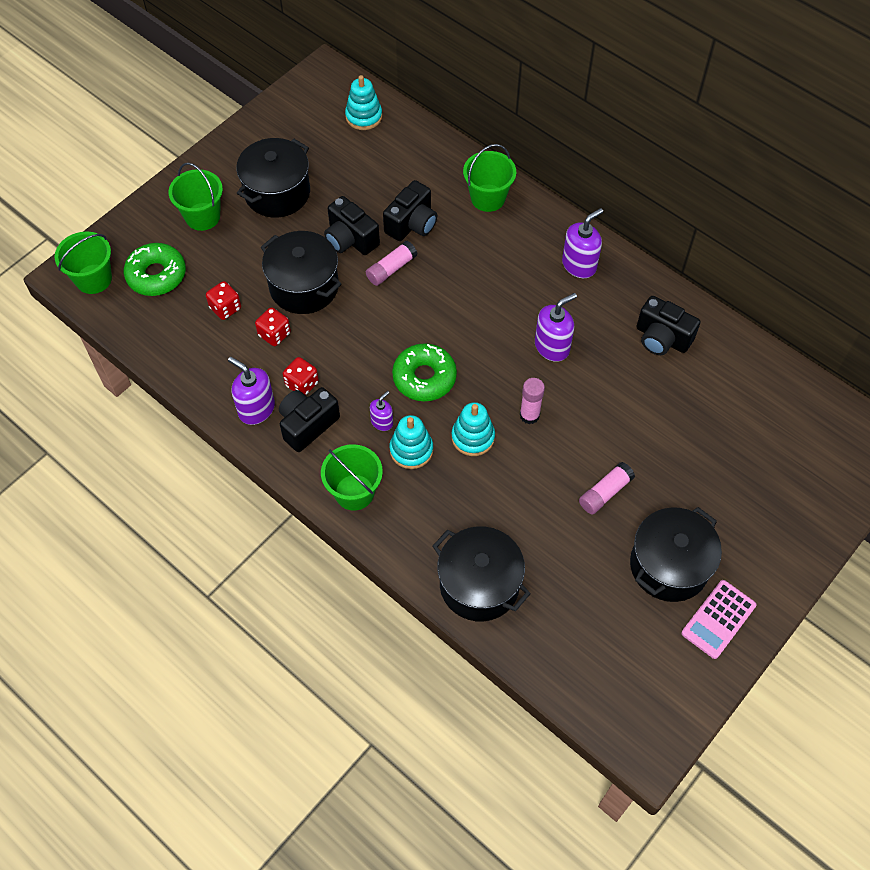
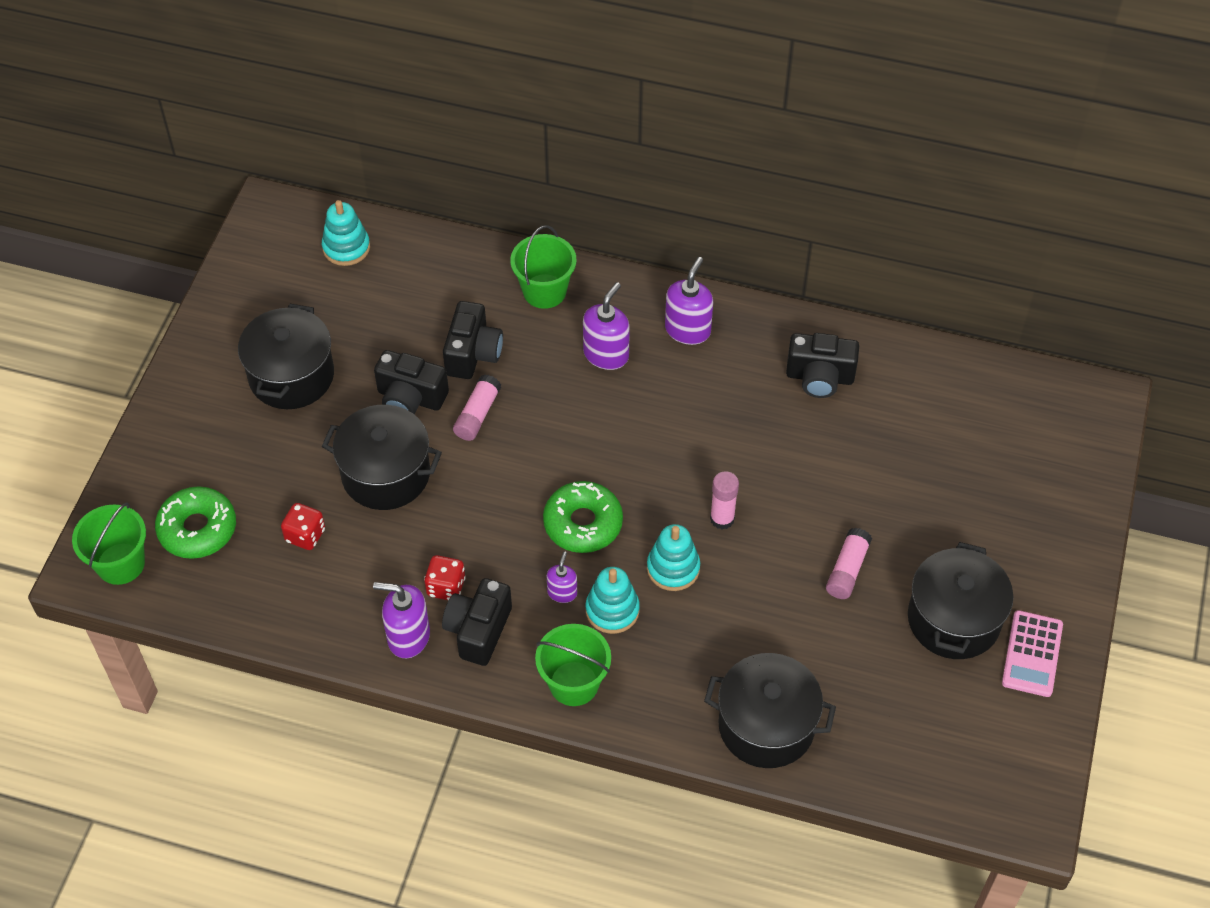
camera: 25 degrees left, 5 degrees down
(202, 216) = (215, 438): green bucket -> none
(274, 334) = (381, 543): red dice -> none
(552, 346) = (706, 433): purple soap dispenser -> purple soap dispenser (606, 354)

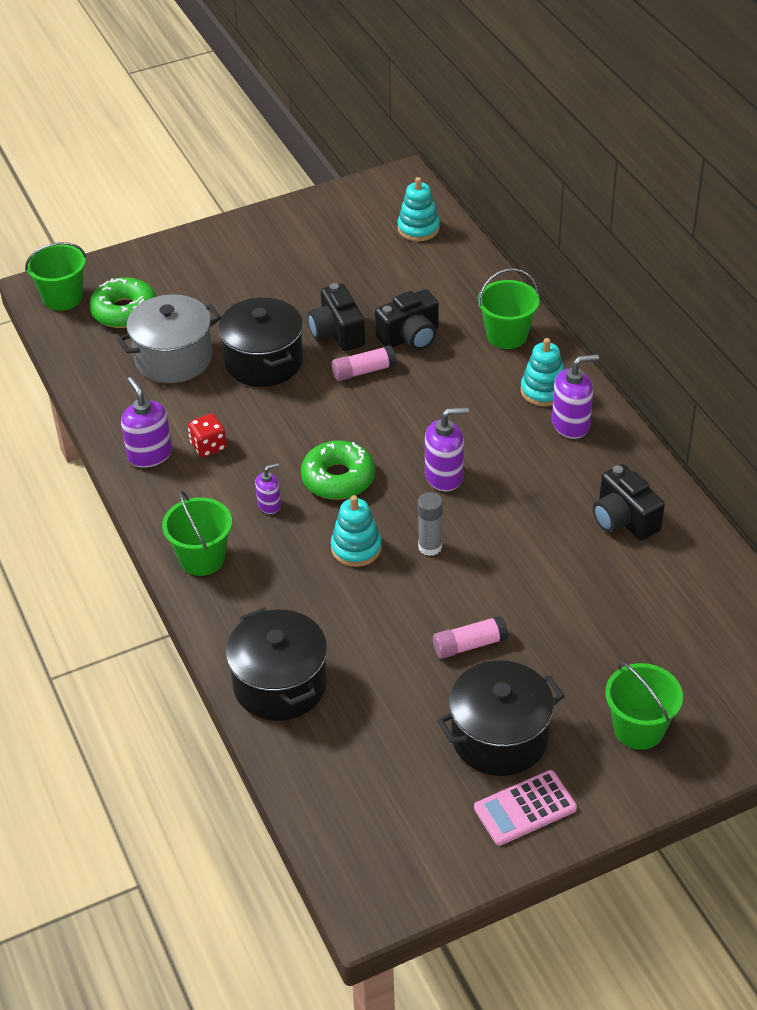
camera: 50 degrees right, 10 degrees down
(291, 376) = (287, 272): black pot -> none
(305, 535) = (174, 358): red dice -> grey pot
(478, 630) = (192, 484): black camera -> none
(606, 354) = (494, 398): purple soap dispenser -> purple soap dispenser (444, 476)
(612, 610) = (284, 539): turquoise stacking toy -> turquoise stacking toy (543, 391)
(722, 519) = (430, 547): pink glue stick -> grey glue stick
(1023, 528) = (639, 729): none -> green bucket

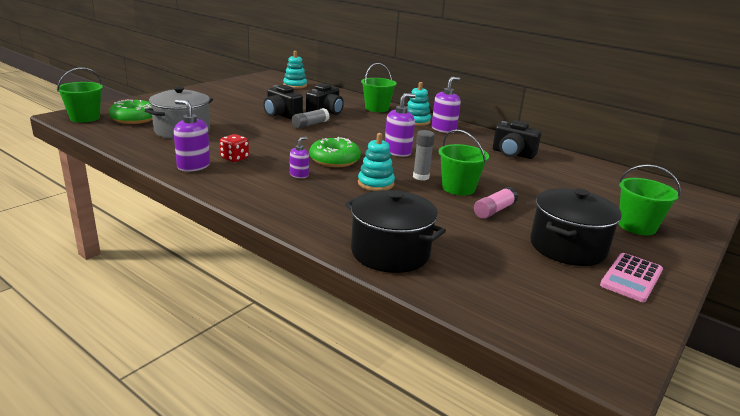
camera: 30 degrees left, 20 degrees down
(202, 558) = (271, 203): green bucket -> green bucket (458, 188)
(264, 362) = (245, 127): black pot -> none
(364, 371) = (310, 124): pink glue stick -> grey glue stick

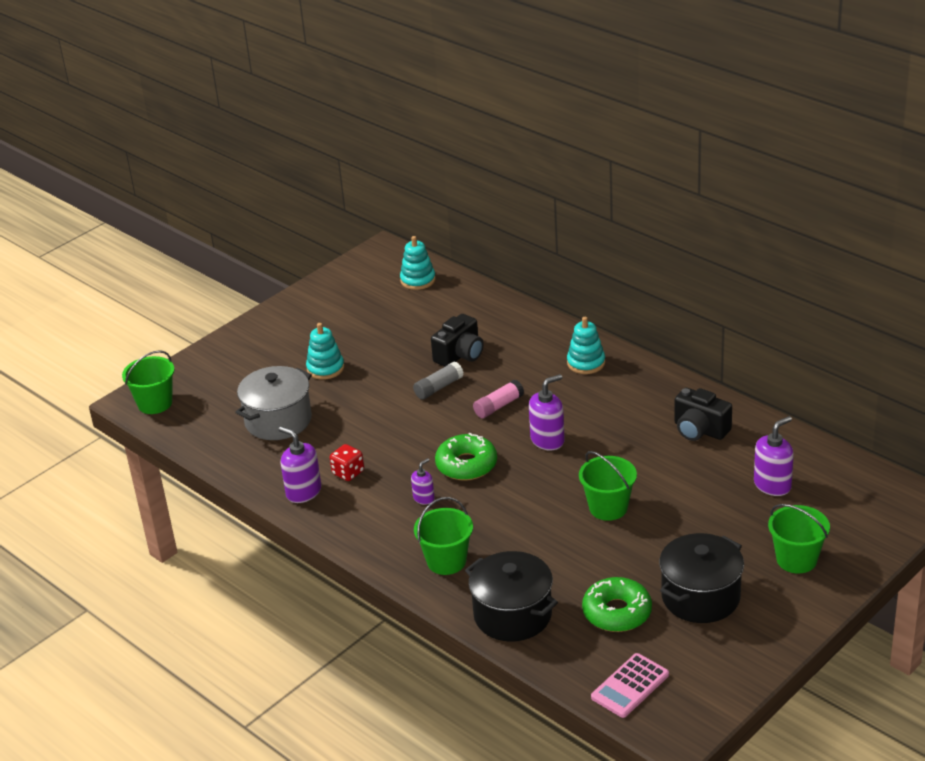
camera: 10 degrees right, 10 degrees up
(134, 119) = (214, 399): green donut -> green donut (617, 612)
(281, 115) = (400, 368): black camera -> none
(375, 184) = (511, 507): turquoise stacking toy -> turquoise stacking toy (325, 368)
(377, 108) = (534, 334): green bucket -> green bucket (446, 561)
(421, 177) = (567, 490): grey glue stick -> none
(444, 129) = (620, 379): purple soap dispenser -> purple soap dispenser (772, 485)
(494, 210) = (639, 544): pink glue stick -> pink glue stick (498, 406)
(631, 278) = (748, 636): pink calculator -> pink calculator (630, 686)

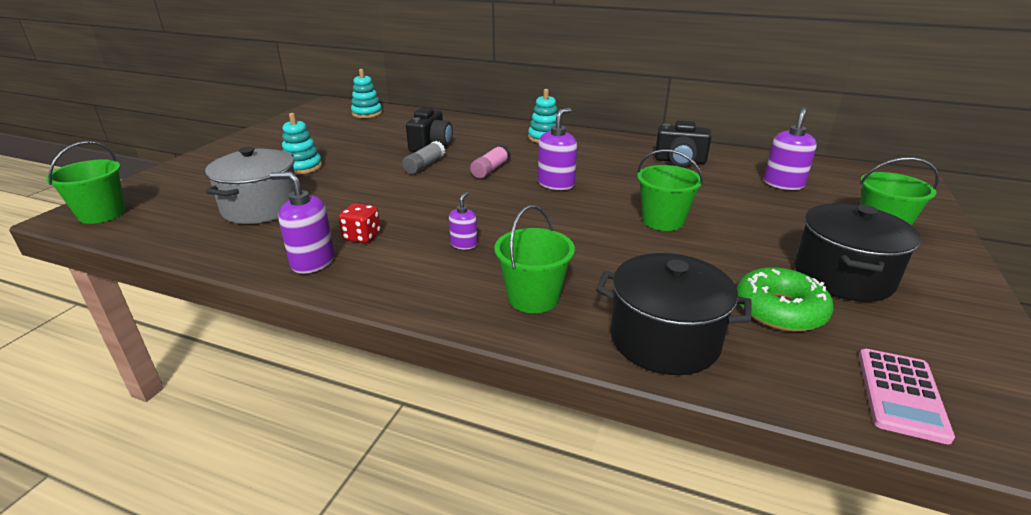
camera: 25 degrees left, 5 degrees down
(466, 465) = (491, 211): green donut -> none

